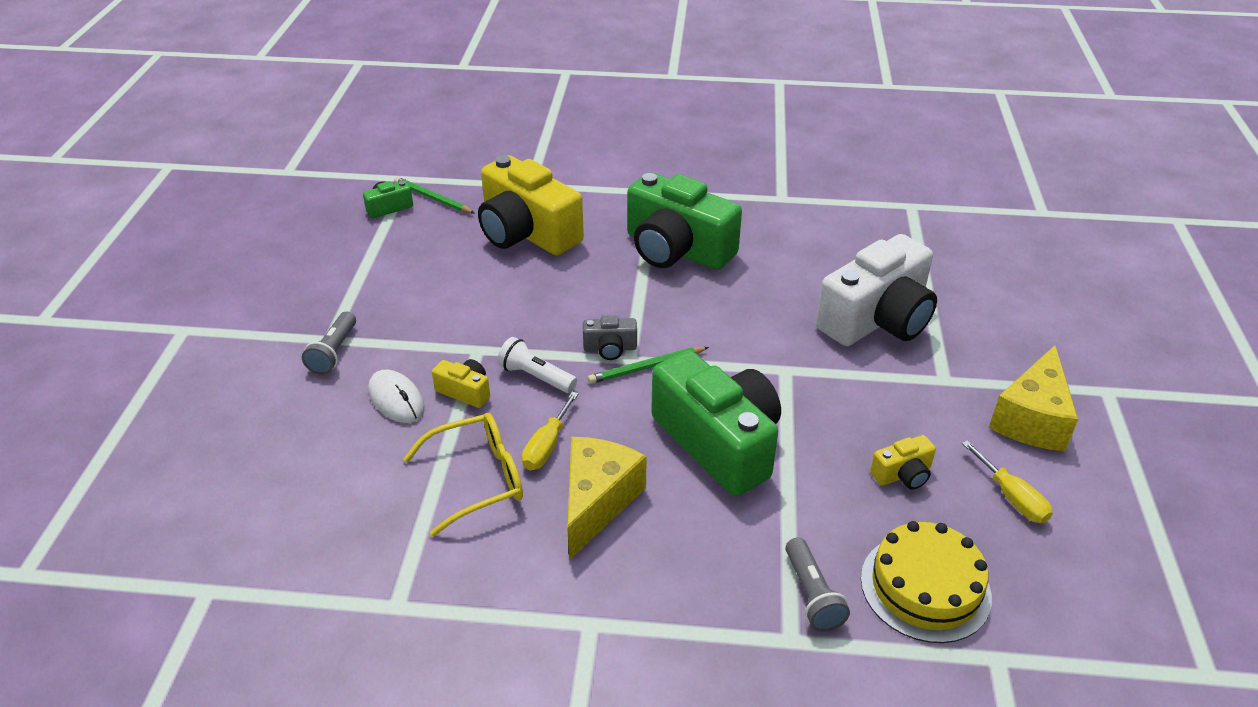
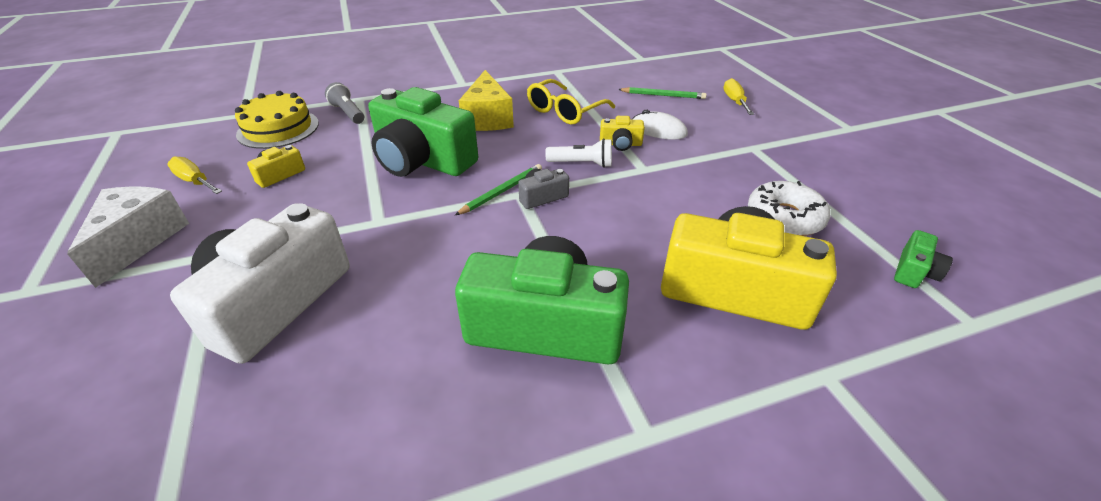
camera: 155 degrees right, 0 degrees up
(334, 352) = (736, 141): grey flashlight -> none
(416, 264) = (784, 217): none -> white donut
(432, 198) = (896, 302): green pencil -> green pencil (663, 95)
(547, 446) = (538, 132): yellow screwdriver -> yellow screwdriver (734, 101)
(1032, 419) = (139, 241): yellow cheese -> white cheese

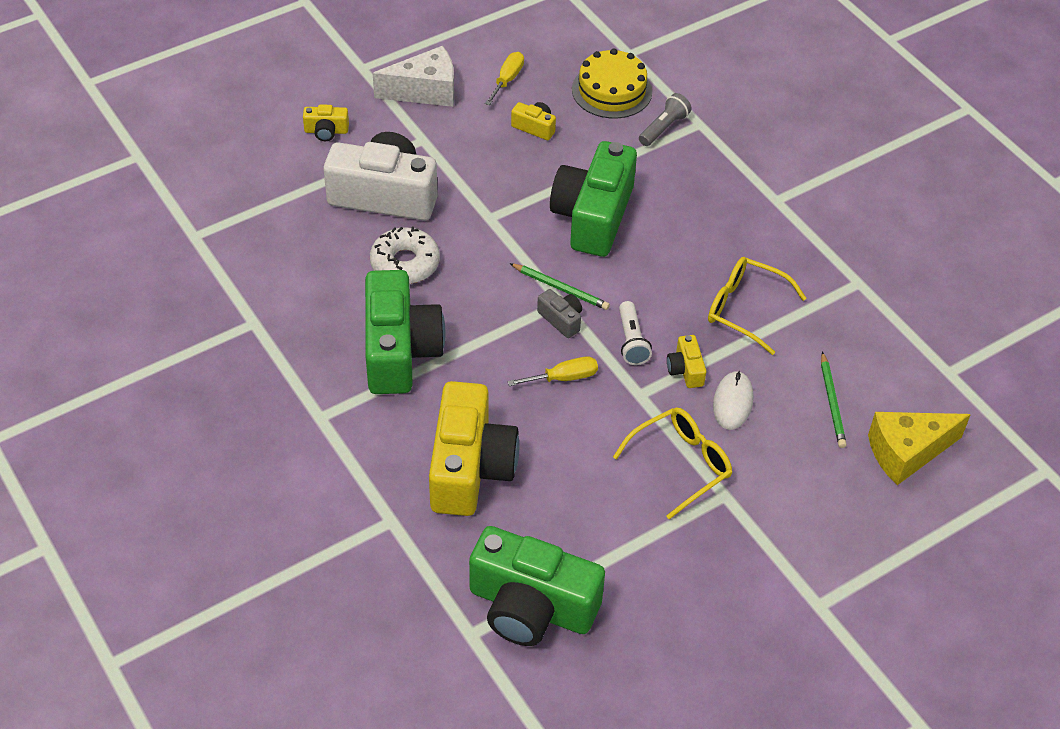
camera: 75 degrees right, 10 degrees up
(98, 348) = (326, 131): none -> yellow camera
(487, 118) = (699, 244): yellow cheese -> yellow cheese (907, 452)
(722, 161) = (681, 464): none -> yellow glasses
(734, 101) = (848, 481): yellow screwdriver -> yellow screwdriver (564, 378)
(784, 217) = (587, 513): white donut -> white donut (405, 263)
(914, 271) = (531, 606): green camera -> green camera, size x2.35

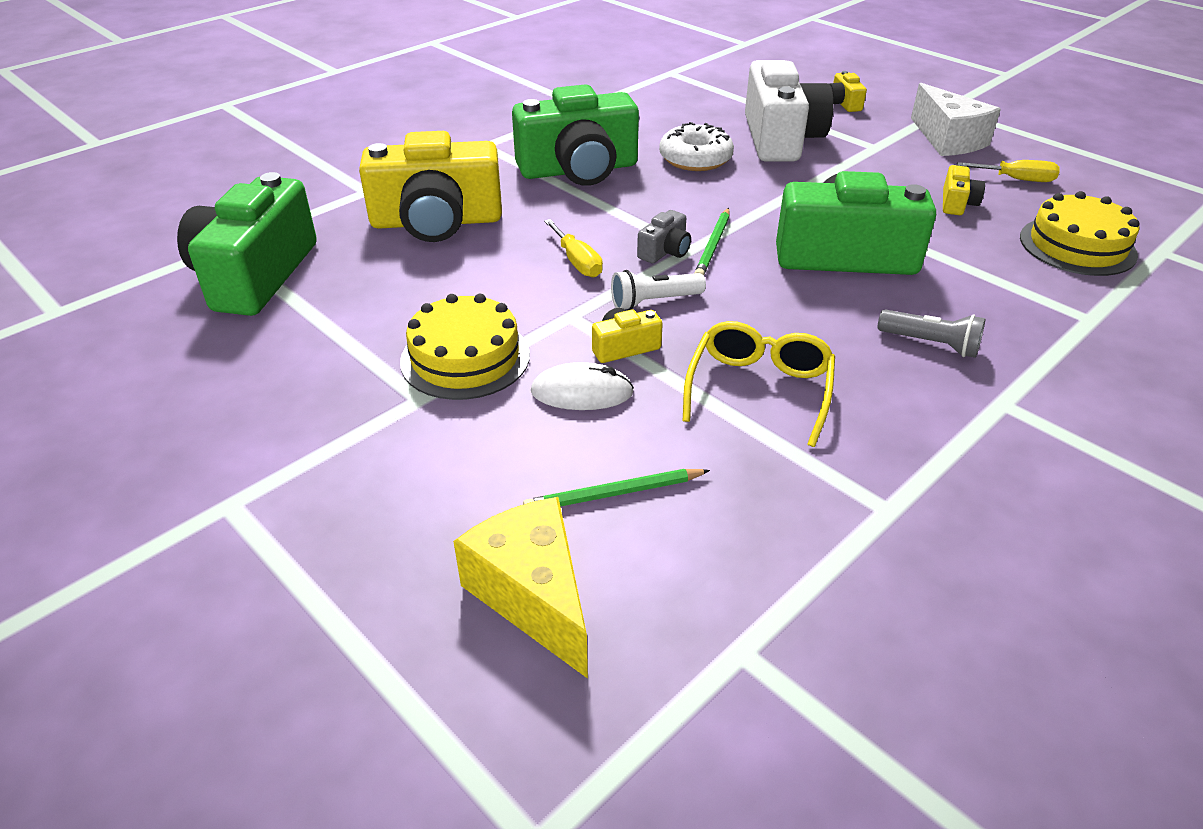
camera: 80 degrees right, 10 degrees down
(664, 128) = (1050, 290): grey flashlight -> grey flashlight (931, 344)
(681, 464) = (465, 358): yellow glasses -> yellow cake

